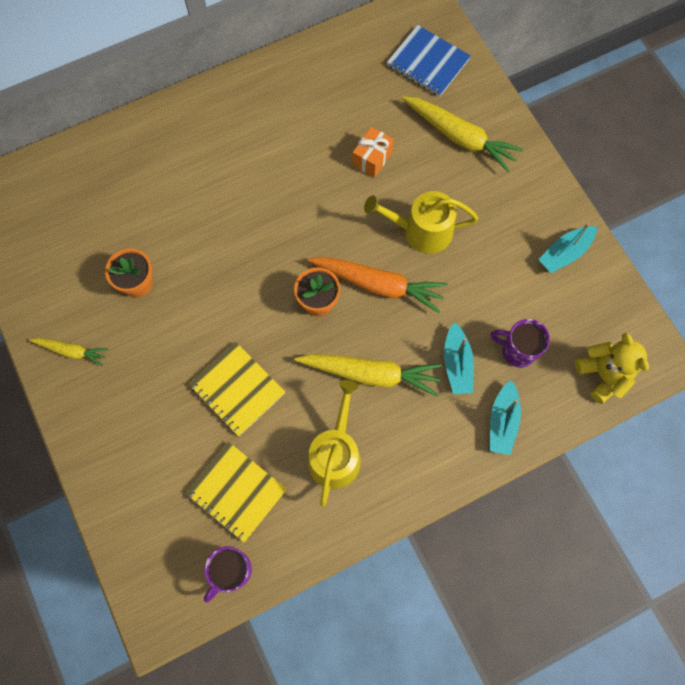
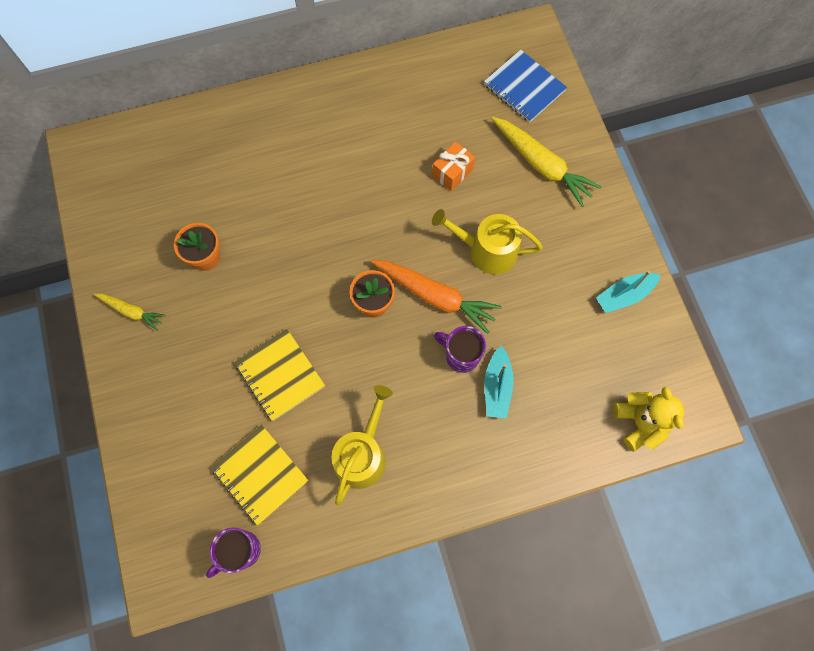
camera: 10 degrees right, 0 degrees up
(370, 374) = (411, 382): yellow carrot -> none
(502, 422) = (531, 451): turquoise boat -> none
(517, 351) = (559, 384): purple mug -> purple mug (461, 356)

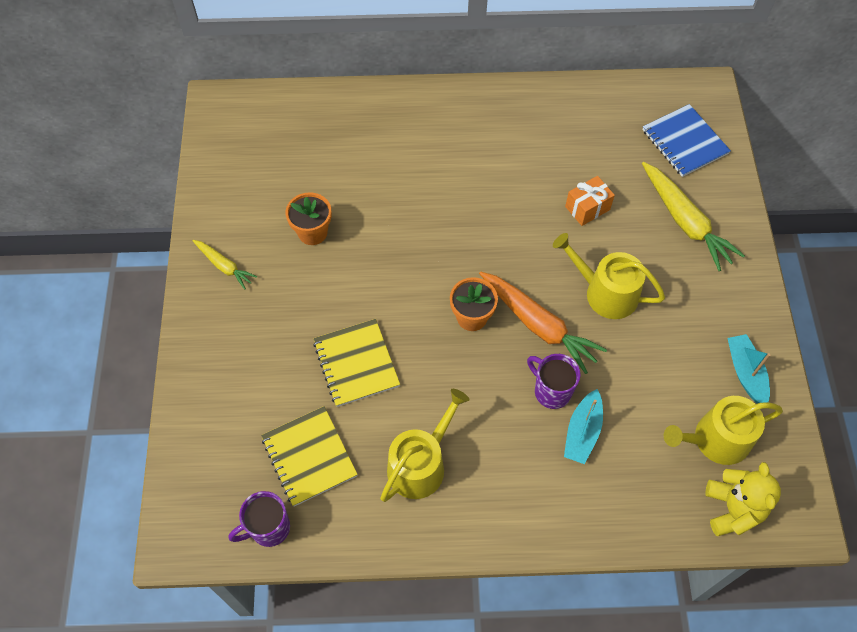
camera: 15 degrees right, 10 degrees down
(611, 364) = (715, 440): none -> yellow watering can
(624, 295) = (745, 373): turquoise boat -> turquoise boat turned 90 degrees clockwise

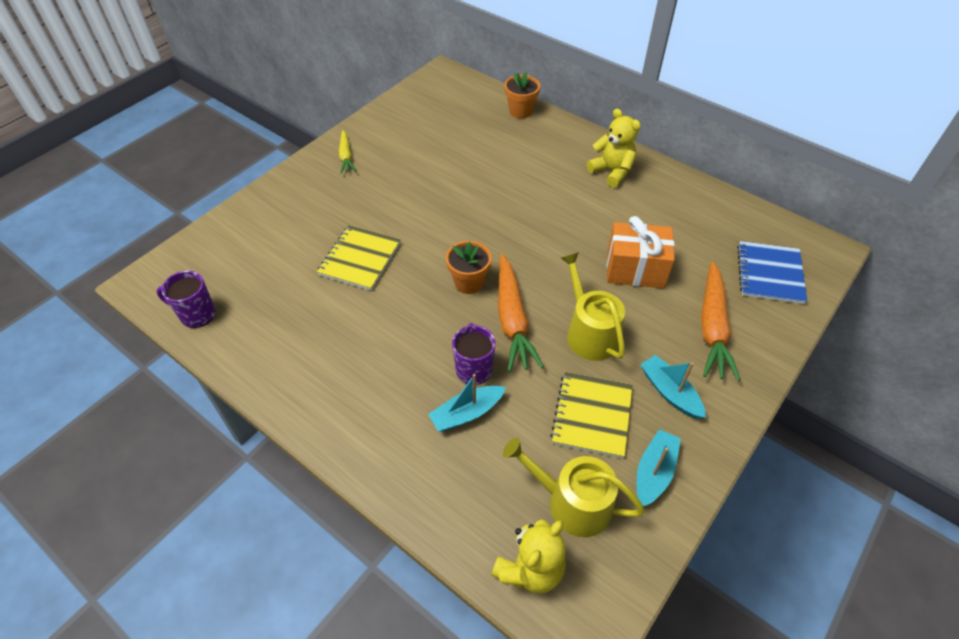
camera: 40 degrees right, 10 degrees down
(309, 457) = (268, 292): yellow notebook -> yellow notebook (592, 415)
(312, 232) = (420, 170): orange flower pot -> orange flower pot (520, 111)
(421, 464) = (330, 348): yellow watering can -> none
(483, 120) = (612, 171): none -> yellow teddy bear
(587, 208) = (635, 269): orange gift -> orange gift, size x1.61
(685, 222) = (712, 327): yellow carrot -> orange carrot
(702, 301) = (669, 392): none -> turquoise boat

